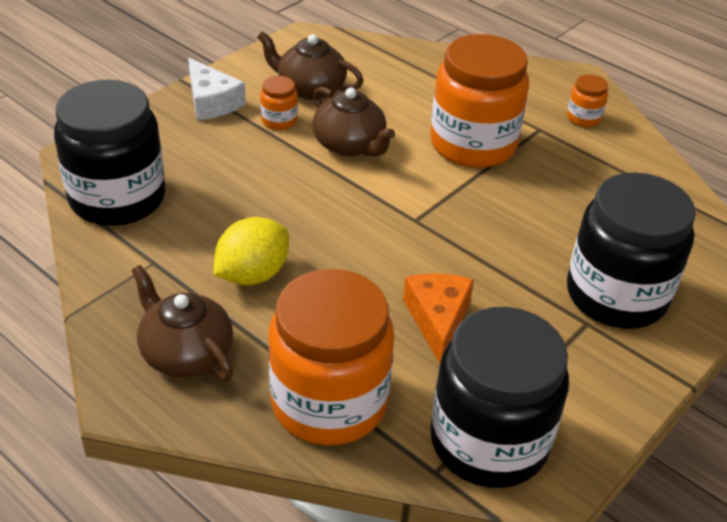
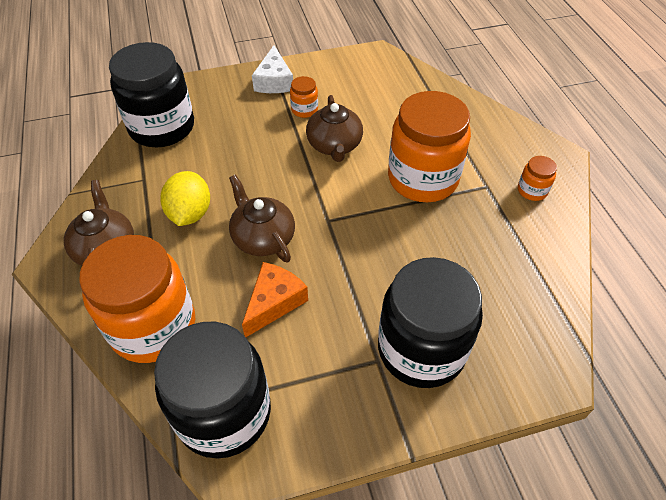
camera: 35 degrees right, 10 degrees up
(252, 274) = (190, 213): yellow lemon -> yellow lemon turned 75 degrees counterclockwise
(310, 88) = (346, 93): brown teapot -> brown teapot (263, 238)

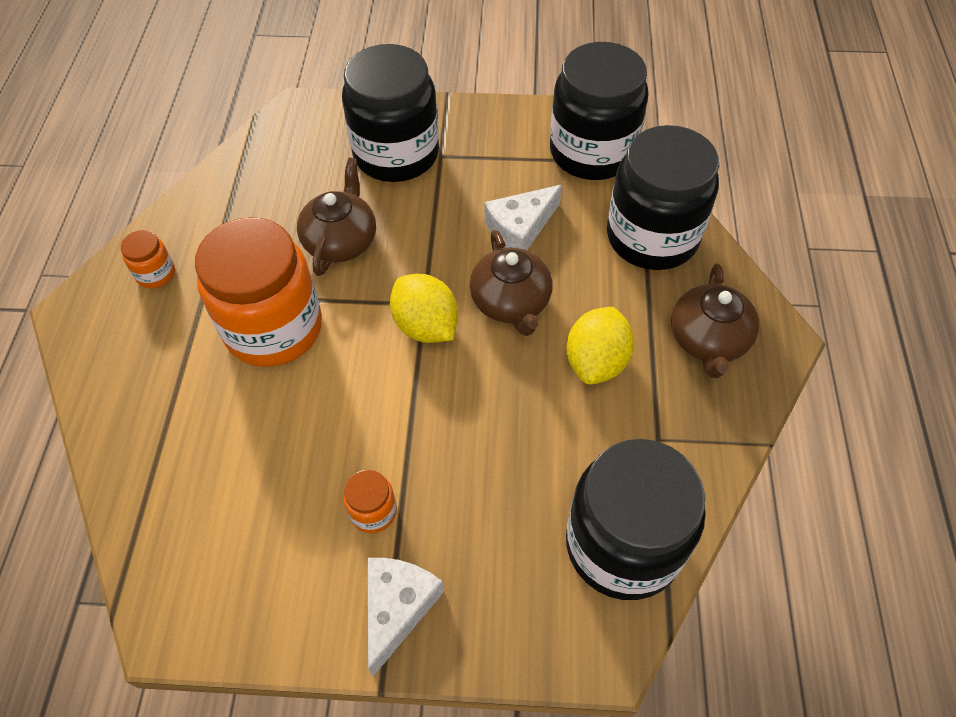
camera: 160 degrees left, 5 degrees up
(153, 326) = (652, 237): orange jar -> black jar
(274, 302) = (520, 228): orange cheese -> white cheese
(319, 206) = (426, 326): none -> yellow lemon
(334, 145) = (360, 419): brown teapot -> brown teapot (341, 241)

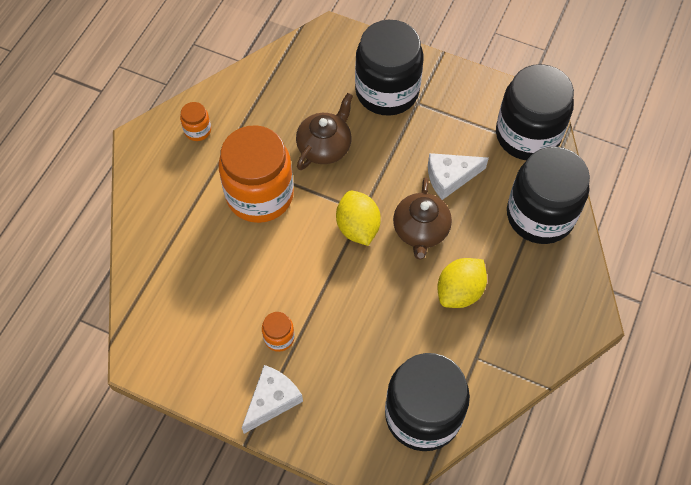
camera: 20 degrees right, 5 degrees up
(708, 340) = (542, 303): brown teapot -> none

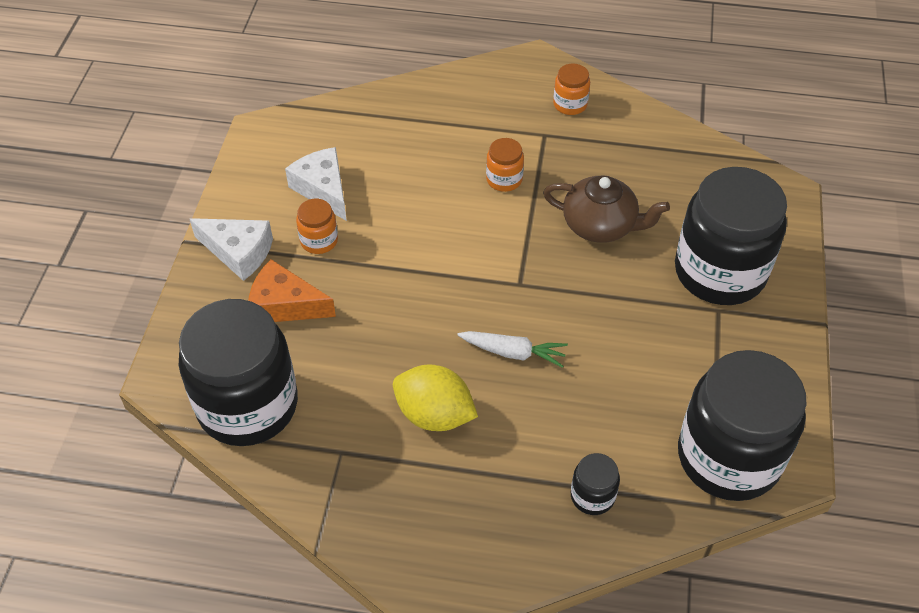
camera: 75 degrees right, 10 degrees down
(260, 195) = (504, 179): orange jar -> orange jar, size x0.42
(336, 373) = (285, 305): none -> orange cheese
(358, 227) = (493, 284): yellow lemon -> none
(421, 230) = (513, 352): brown teapot -> white carrot
(450, 177) = (611, 371): white cheese -> white cheese (323, 189)
(540, 215) = (592, 496): black jar -> black jar, size x0.42

